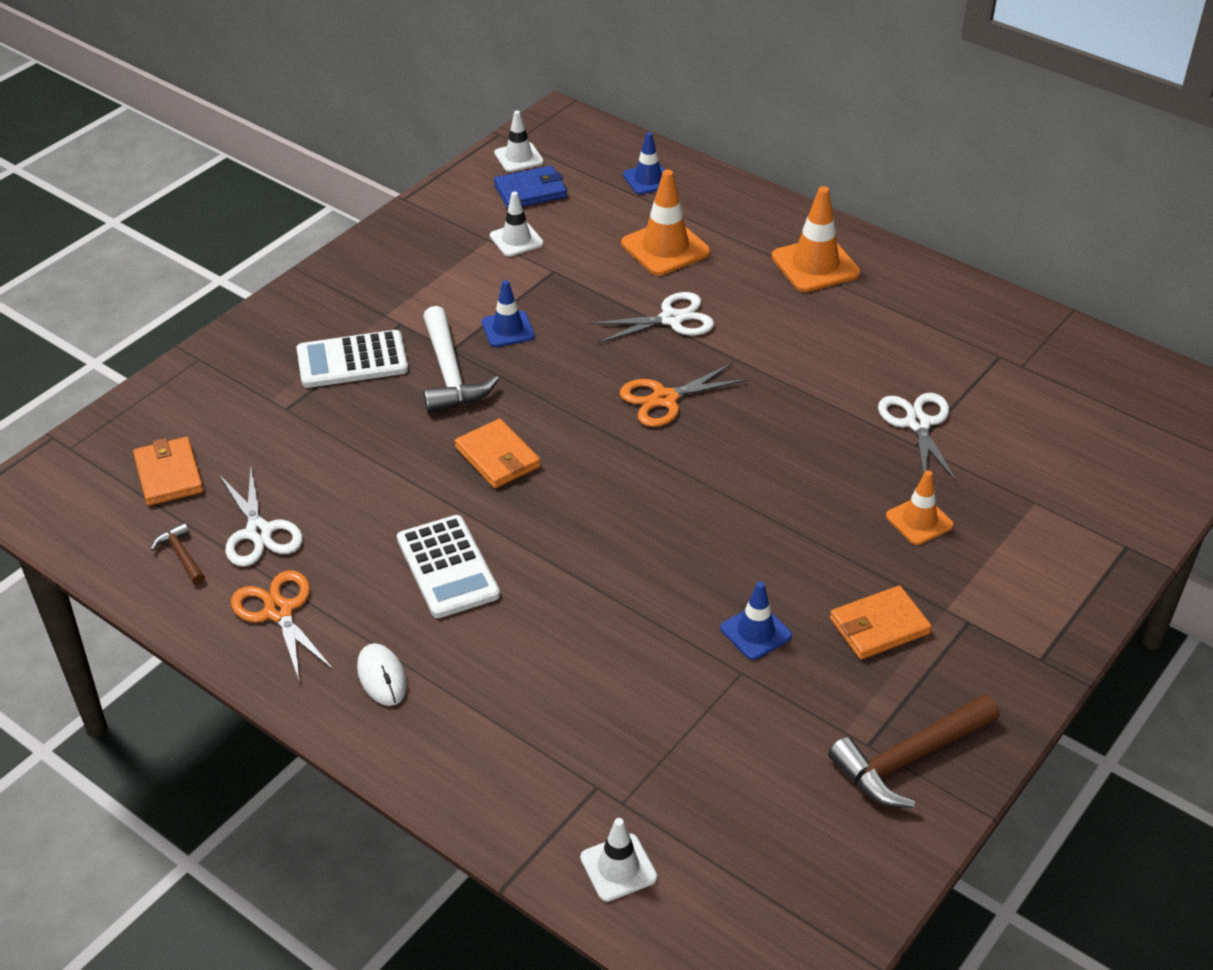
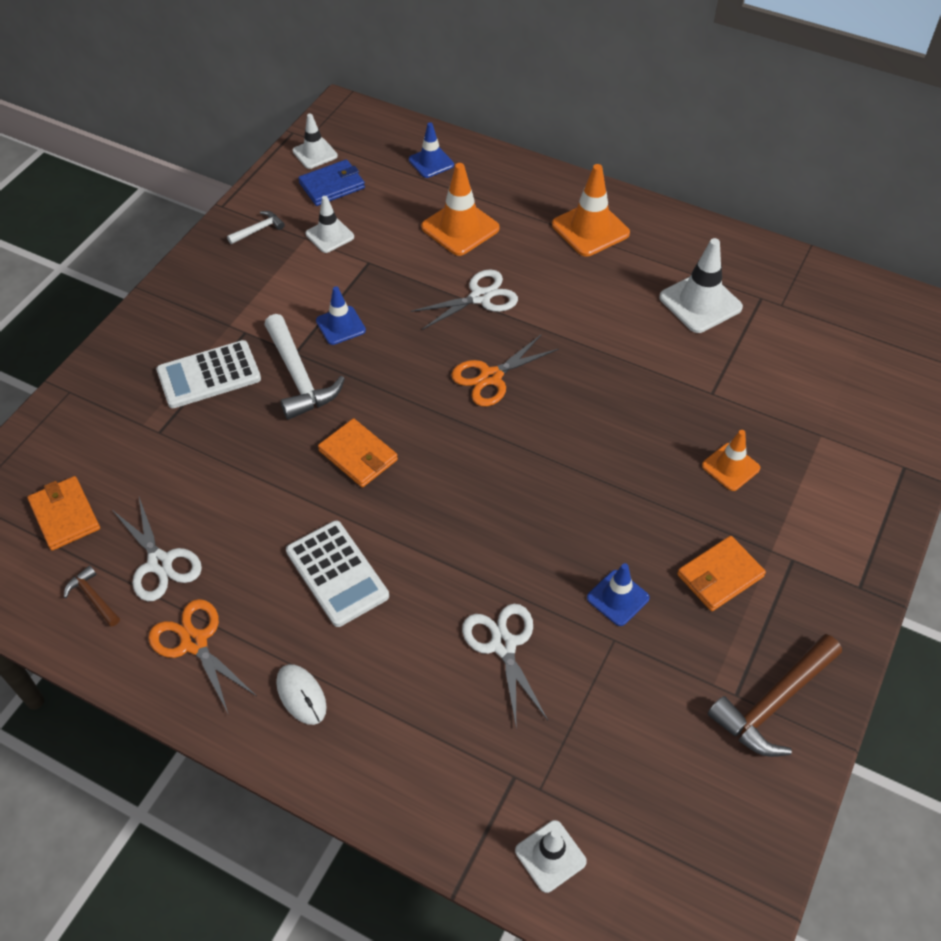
camera: 10 degrees left, 10 degrees up
(438, 226) = (258, 230): none -> white hammer
(918, 423) = (708, 372): white scissors -> white scissors (503, 645)
(925, 353) = (700, 302): none -> white traffic cone

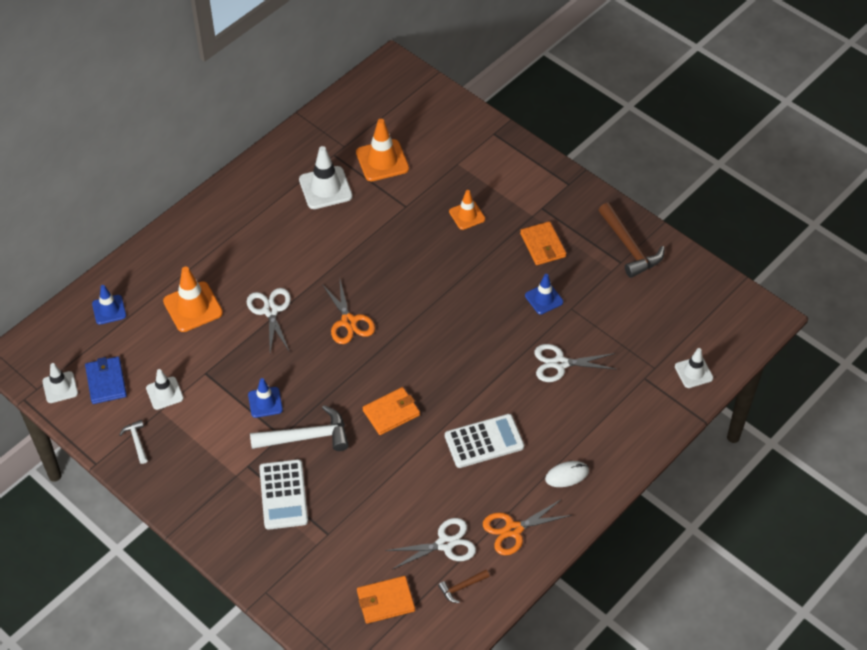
camera: 75 degrees left, 0 degrees up
(590, 229) = (228, 228): orange traffic cone -> orange traffic cone (382, 160)

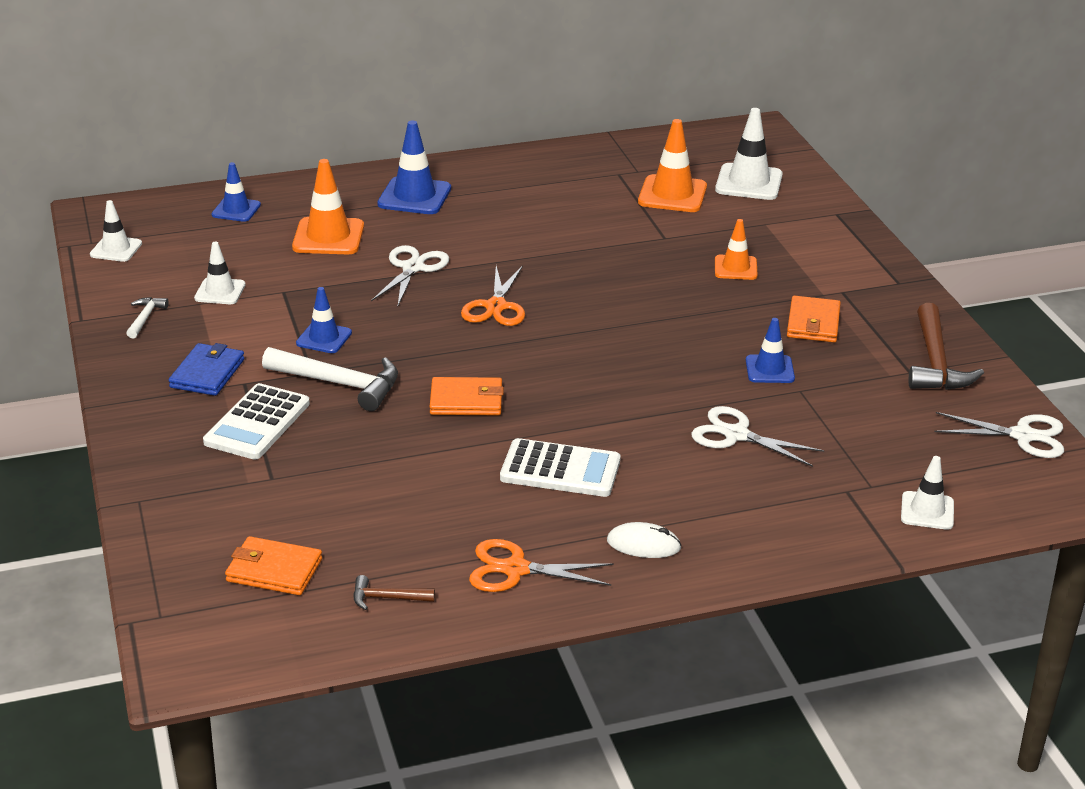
camera: 30 degrees right, 20 degrees down
(106, 382) = (168, 261): blue wallet -> blue wallet (207, 373)
(218, 240) = (414, 196): none -> blue traffic cone
(325, 188) = (581, 195): white traffic cone -> white traffic cone (749, 182)
(445, 544) = (409, 546): white scissors -> white scissors (1022, 436)

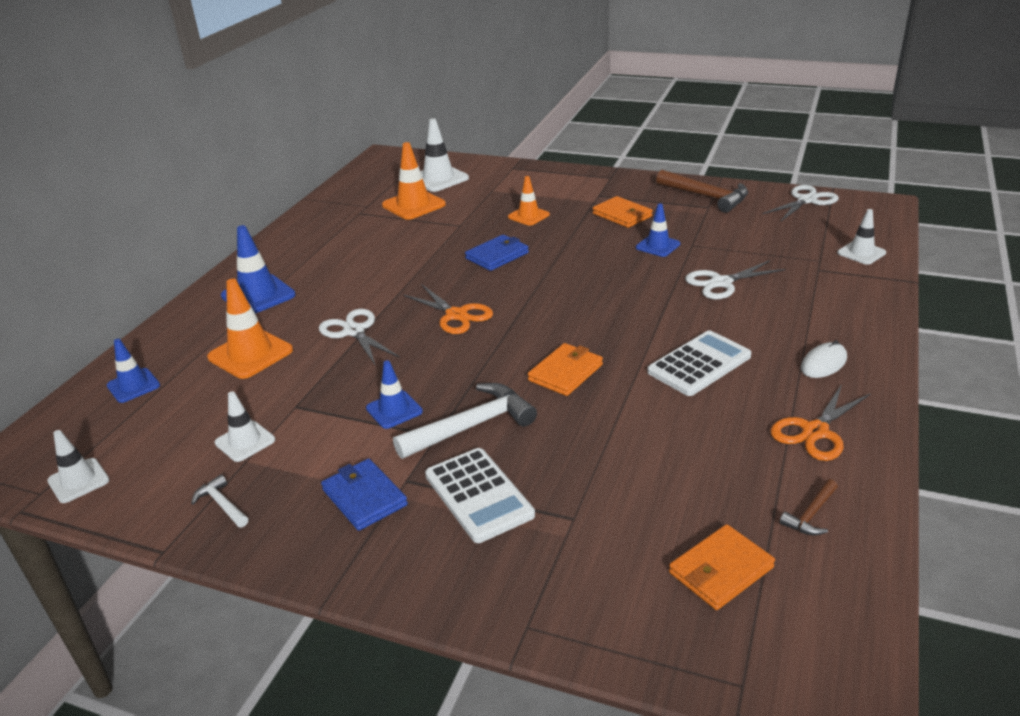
camera: 50 degrees left, 0 degrees up
(629, 283) = (497, 256): none -> blue wallet

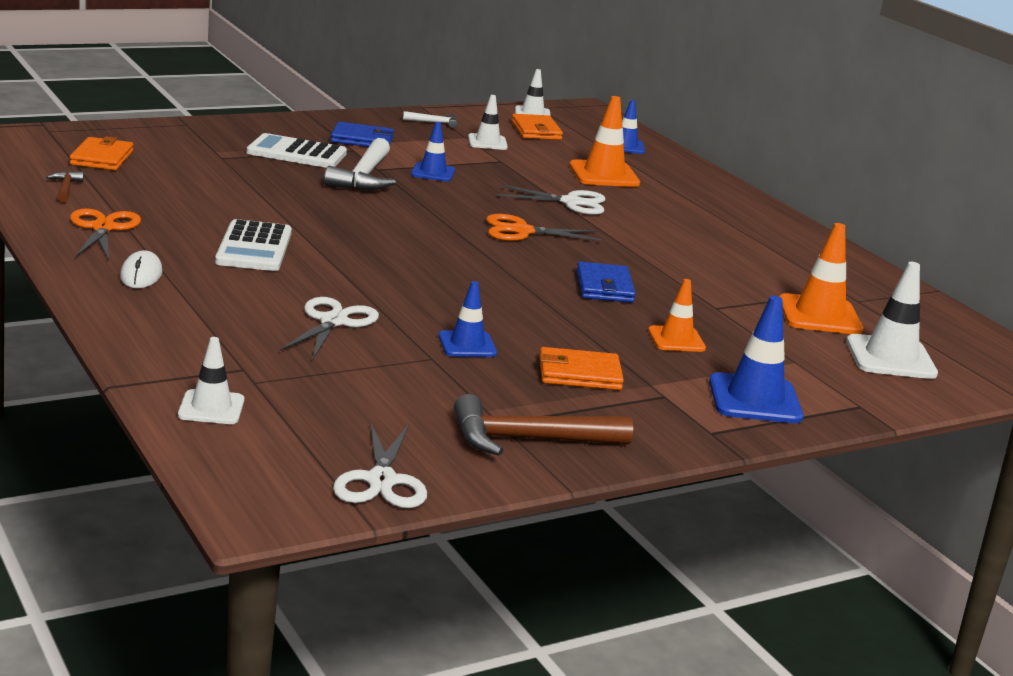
camera: 125 degrees right, 10 degrees down
(258, 295) = (706, 205): blue traffic cone -> blue traffic cone (755, 399)
(565, 372) = (354, 217): orange wallet -> orange wallet (536, 131)

